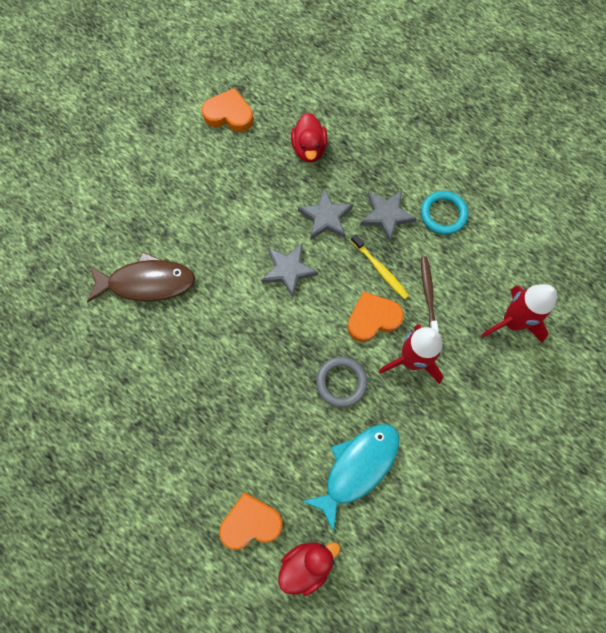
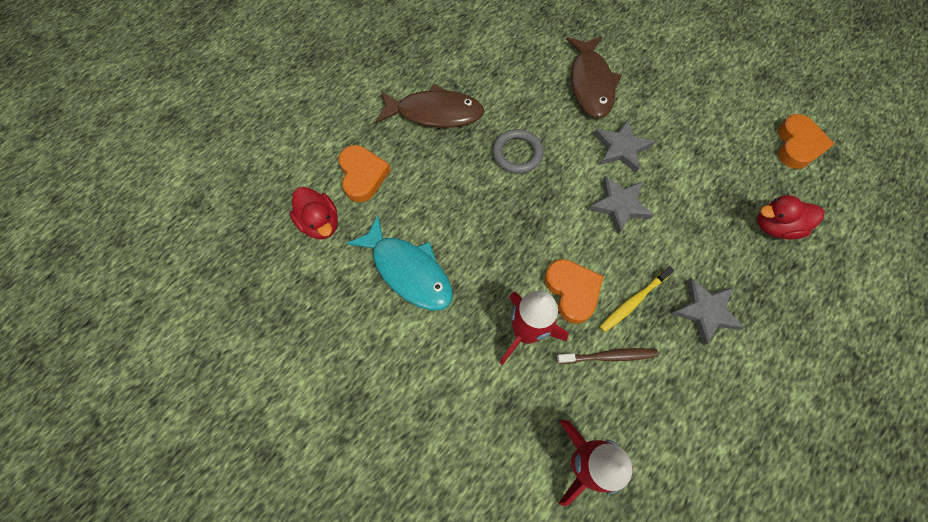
camera: 90 degrees right, 5 degrees down
(174, 446) = (434, 113): none -> brown fish
(326, 217) = (689, 243): grey star -> grey star (621, 148)
(341, 382) = (498, 256): grey ring -> grey ring (517, 153)
(443, 214) = (720, 382): turquoise ring -> none

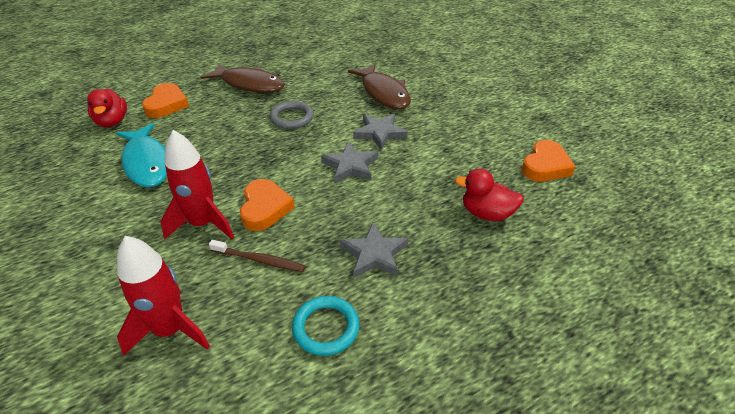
camera: 20 degrees right, 25 degrees down
(590, 84) = (384, 93): brown fish -> brown fish turned 45 degrees counterclockwise
(633, 302) = (312, 229): yellow toothbrush -> none
(711, 408) = (326, 328): none -> turquoise ring

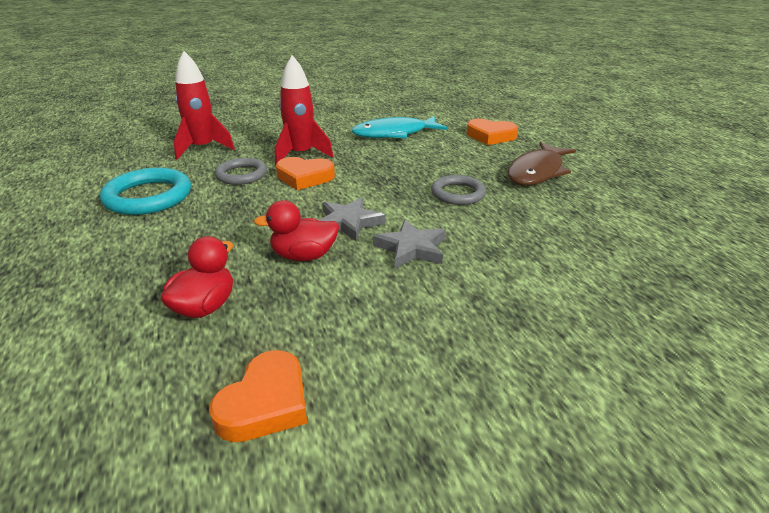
camera: 100 degrees right, 10 degrees down
(112, 122) = (461, 119): red duck -> red duck (304, 256)
(260, 260) = (241, 175): brown toothbrush -> grey ring
(326, 328) = (148, 197): turquoise ring -> turquoise ring, size x1.55
(374, 254) = (204, 224): grey star -> none
(384, 93) = (521, 263): brown fish -> none
(545, 166) = (265, 403): orange heart -> orange heart turned 105 degrees counterclockwise

